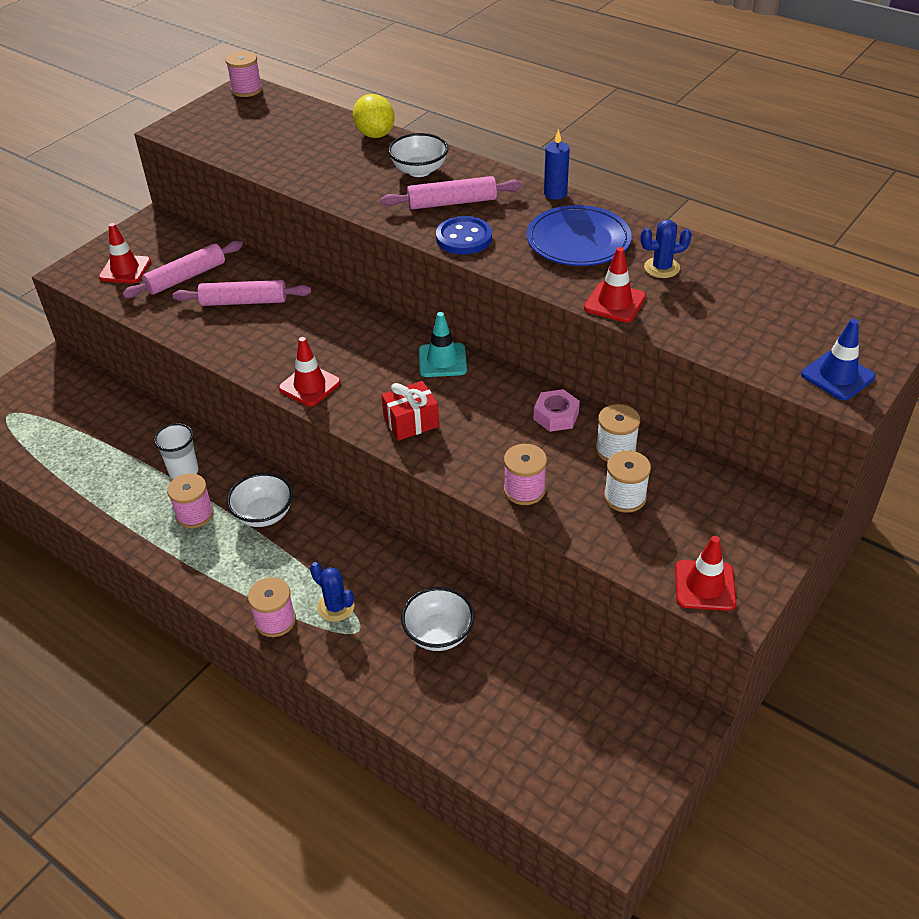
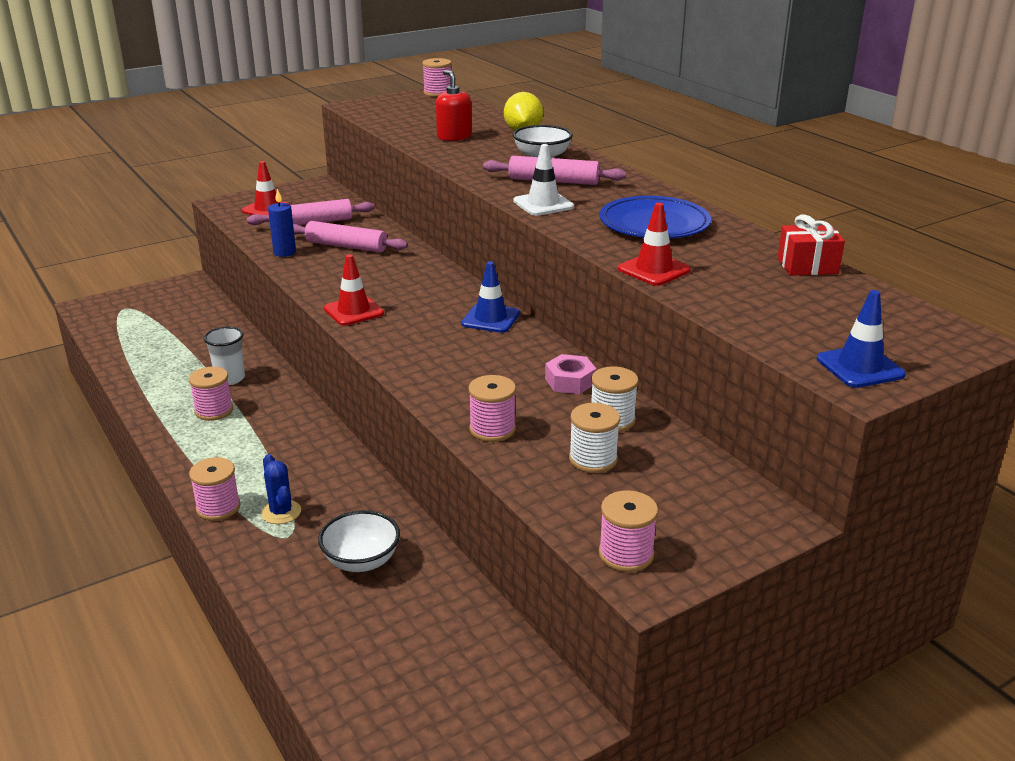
camera: 20 degrees right, 15 degrees down
(264, 514) = (273, 425): white bowl -> none
(312, 157) = (454, 137): none -> red soap dispenser
(411, 422) = (424, 355): red gift -> red gift (807, 266)
(442, 360) = (490, 319): turquoise traffic cone -> blue traffic cone
(464, 238) = (543, 204): blue button -> white traffic cone
(555, 193) = (659, 190): blue candle -> blue candle (284, 252)
(661, 268) = (725, 255): blue cactus -> none
(705, 585) = (626, 554): red traffic cone -> pink spool

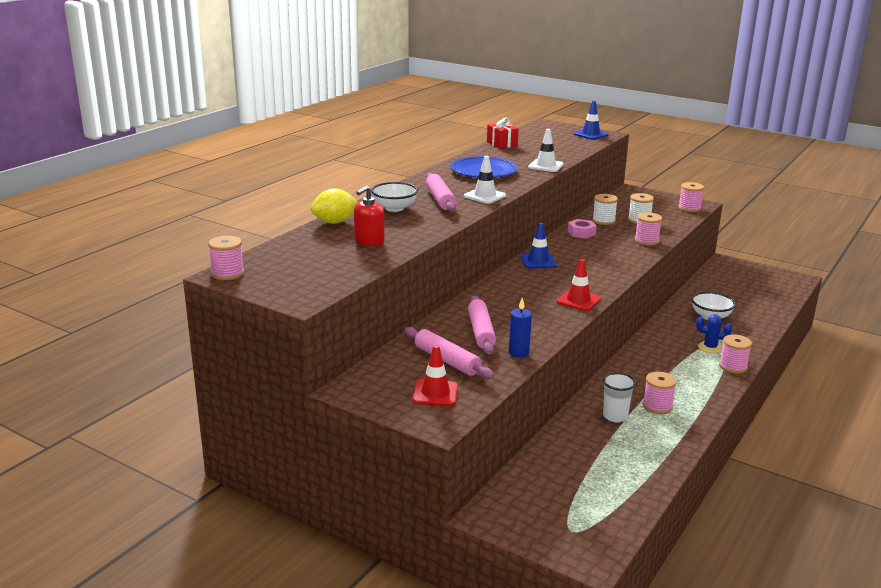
camera: 115 degrees left, 5 degrees down
(281, 512) = (710, 347): blue cactus -> blue cactus turned 60 degrees clockwise
(654, 270) = (545, 166): red traffic cone -> white traffic cone

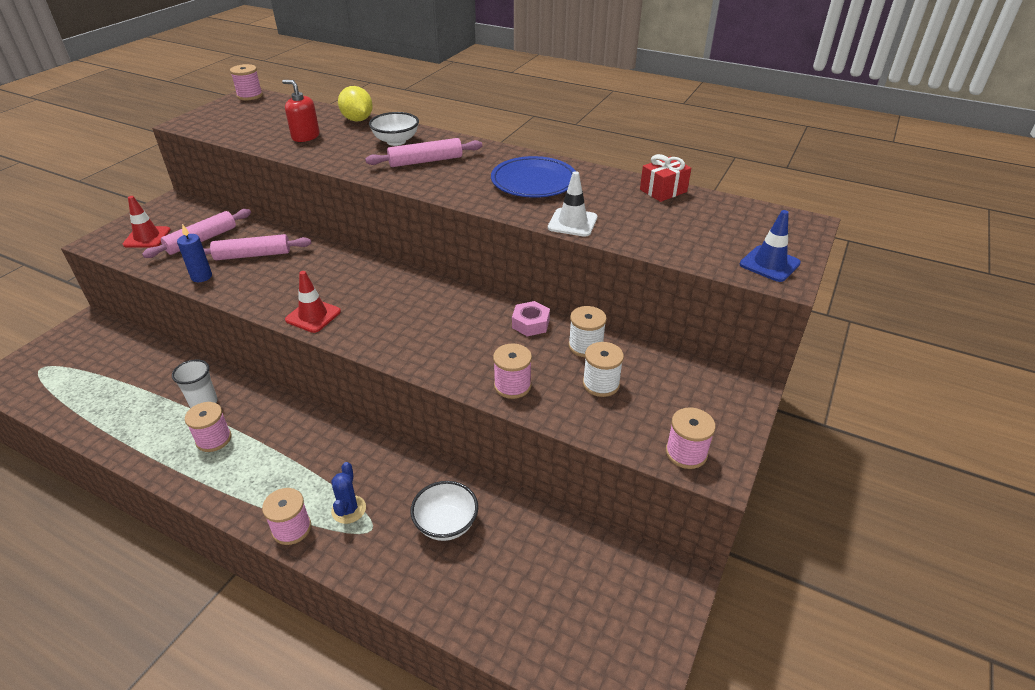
camera: 85 degrees right, 15 degrees up
(485, 196) = (438, 184): white traffic cone -> none
(538, 261) = (428, 288): blue traffic cone -> none

